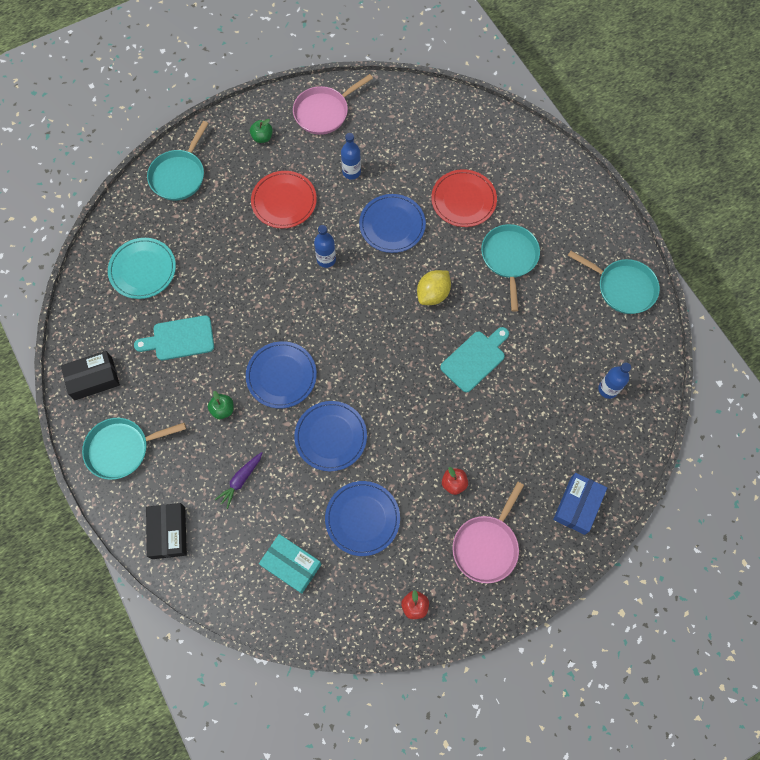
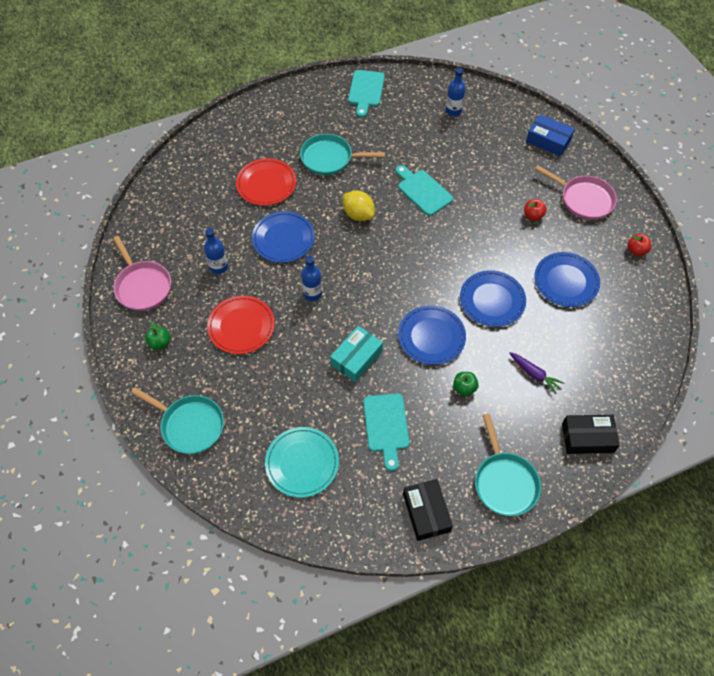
camera: 85 degrees left, 10 degrees down
(291, 565) = (610, 336): turquoise box -> turquoise box (356, 358)
(623, 287) = (366, 91): turquoise pan -> turquoise cutting board

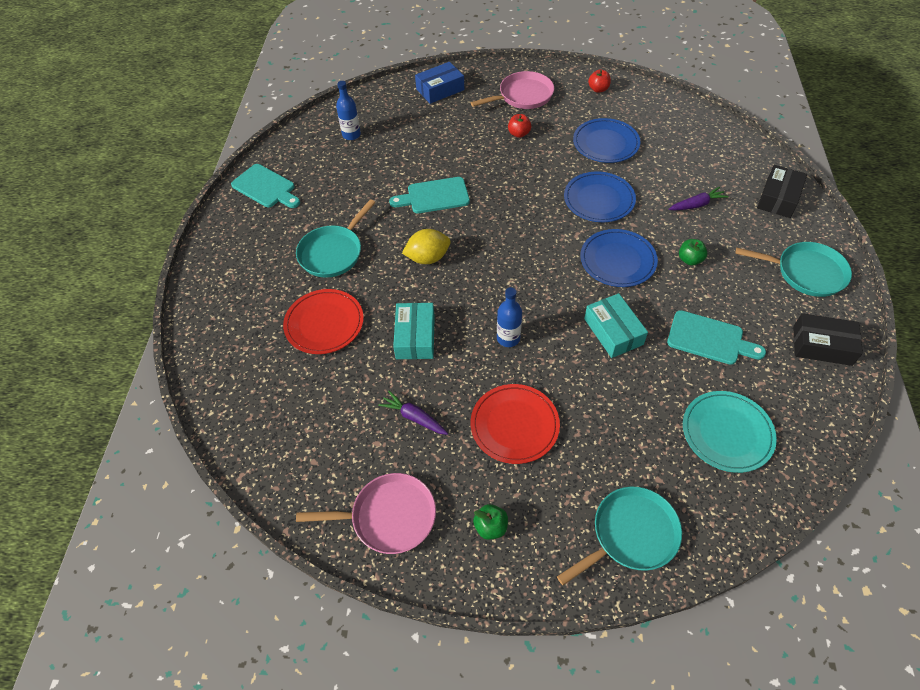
camera: 60 degrees left, 5 degrees down
(219, 267) = (414, 417): blue bottle -> purple carrot
(283, 239) = (415, 337): blue plate -> turquoise box

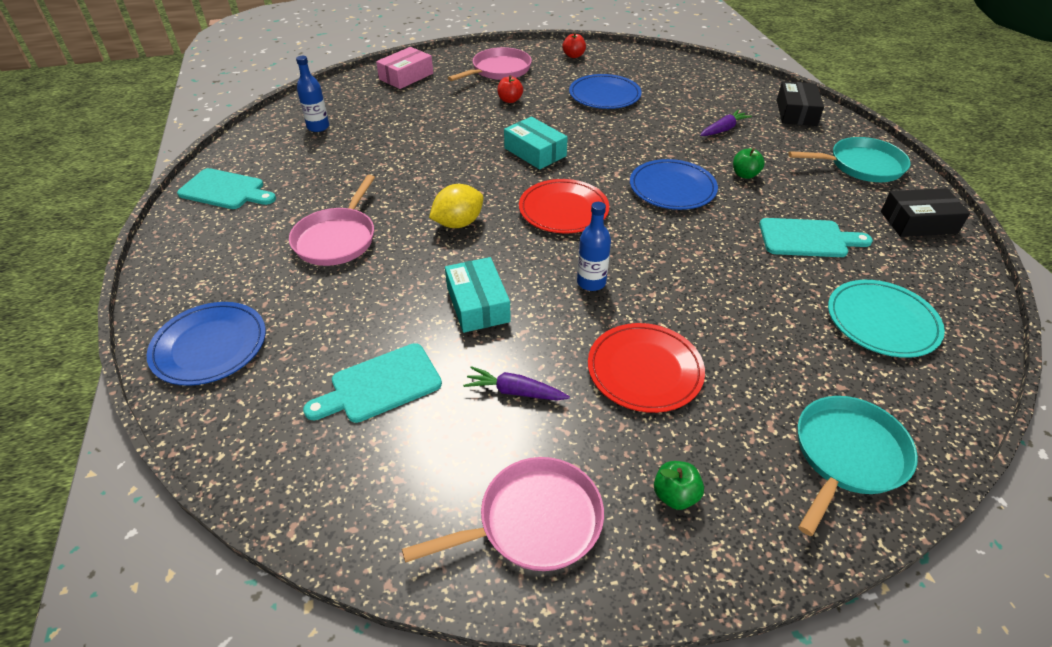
camera: 20 degrees left, 10 degrees down
(324, 323) = (353, 314): red plate -> red plate (563, 210)
(333, 252) = (337, 239): turquoise pan -> pink pan
(434, 196) = (440, 166): turquoise cutting board -> turquoise cutting board (380, 385)
(440, 89) = (406, 76): blue box -> pink box
(599, 199) = (623, 140): blue plate -> blue plate (210, 346)
(613, 331) = (704, 252): turquoise box -> turquoise box (535, 152)

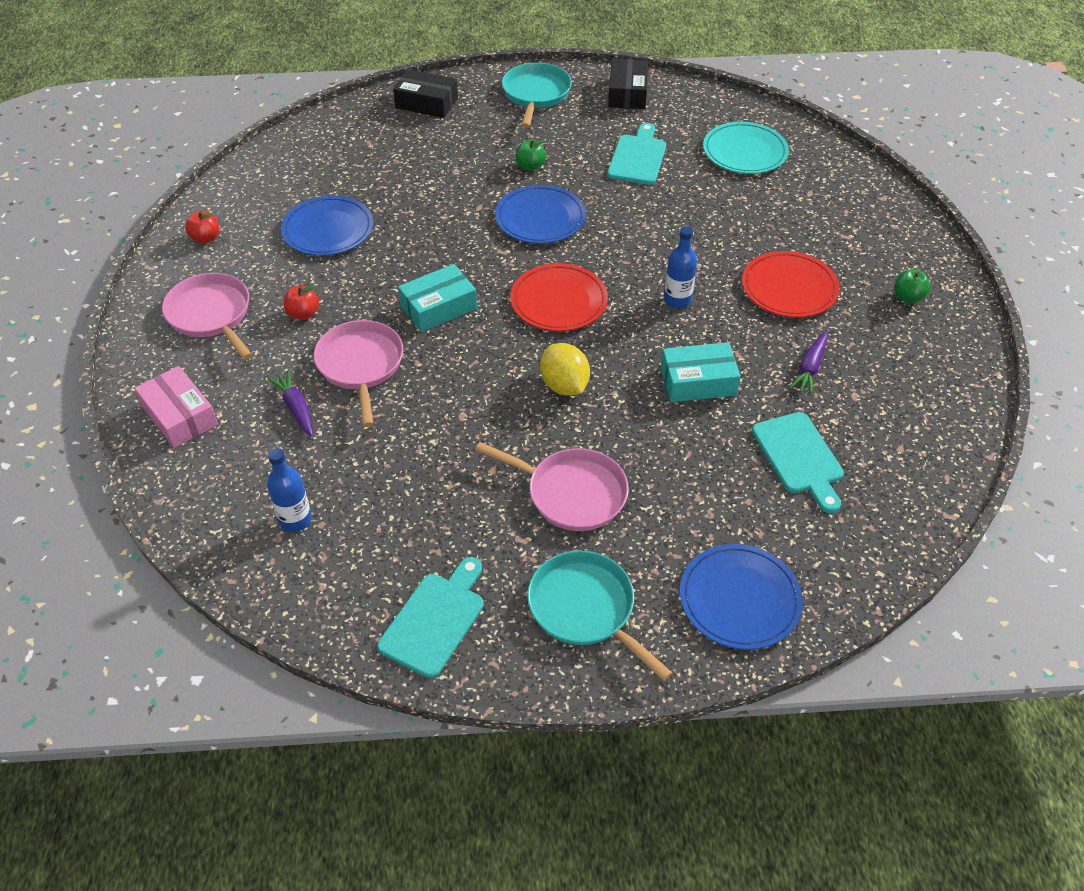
camera: 80 degrees left, 5 degrees up
(533, 522) = (933, 373): pink pan -> pink pan (361, 365)
(723, 129) = (441, 158): purple carrot -> purple carrot (296, 408)
(847, 456) = (872, 209): turquoise pan -> turquoise pan (585, 609)

